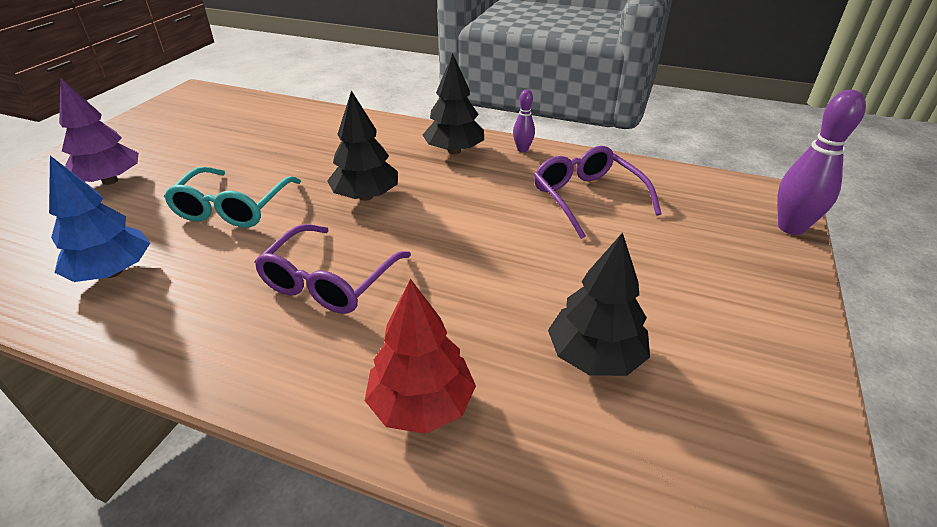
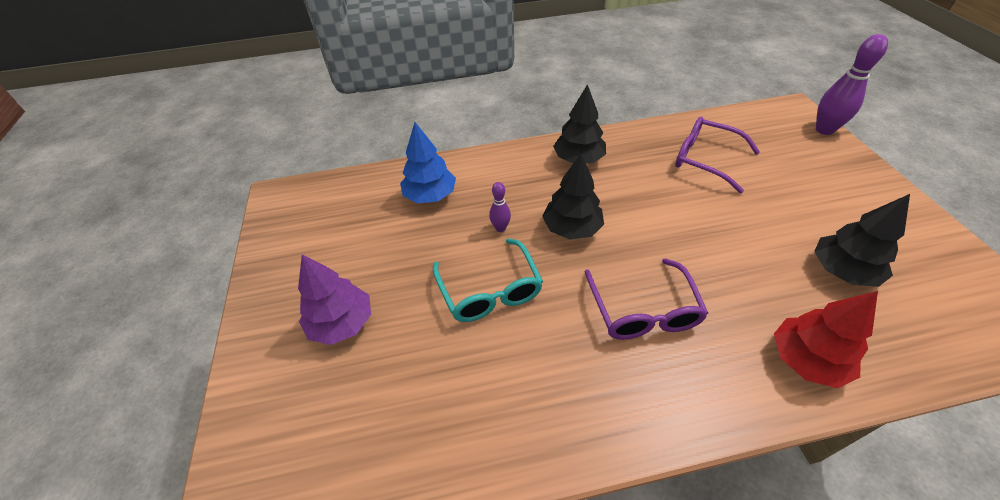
camera: 30 degrees left, 10 degrees up
(113, 272) = (479, 400): blue tree -> blue tree (430, 195)
(522, 149) = (620, 137): purple bowling pin -> purple bowling pin (500, 228)

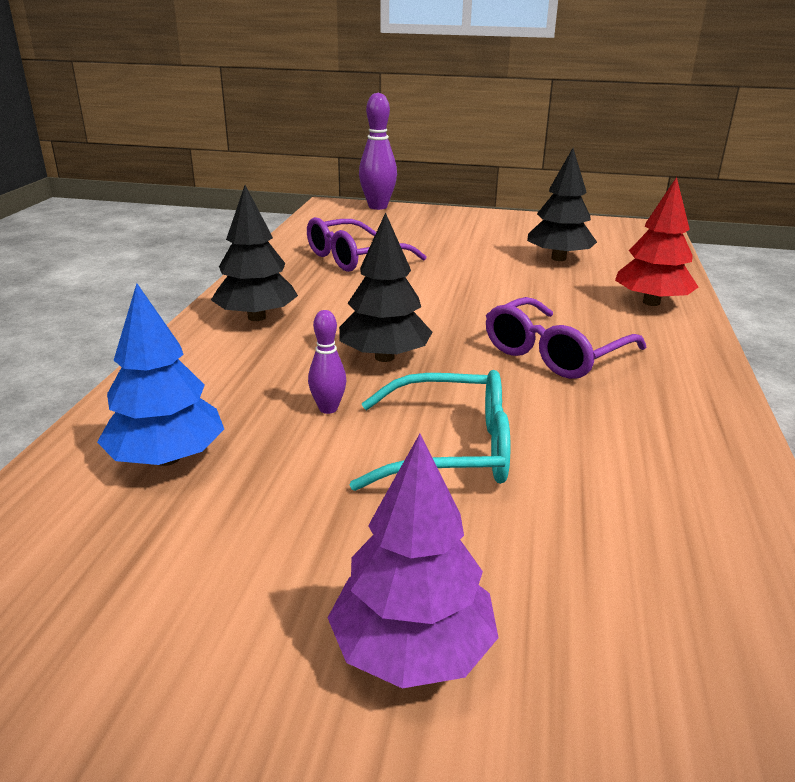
camera: 70 degrees left, 20 degrees down
(643, 311) = (554, 353): purple glasses -> purple glasses turned 120 degrees clockwise

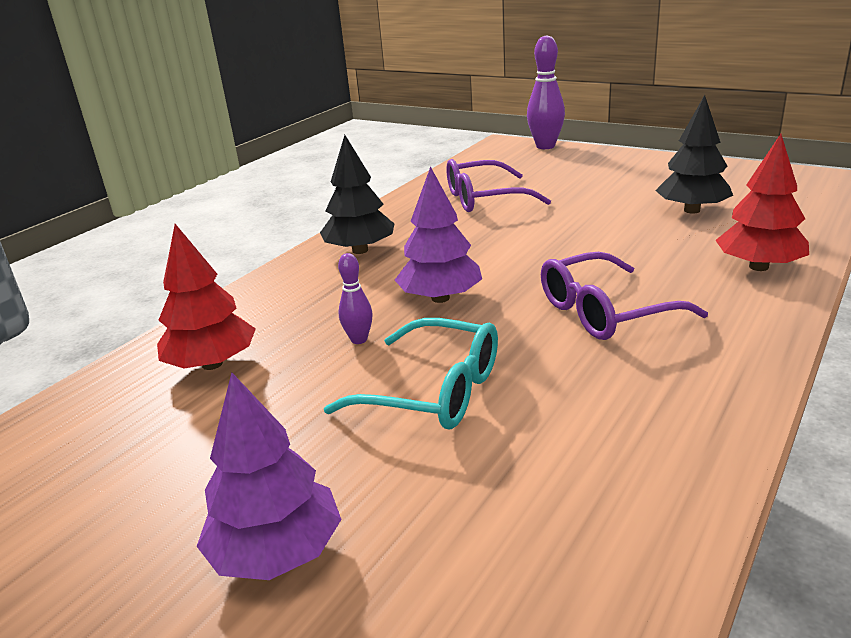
camera: 25 degrees right, 0 degrees up
(167, 458) = (212, 364): blue tree -> red tree
(384, 357) = (440, 298): black tree -> purple tree

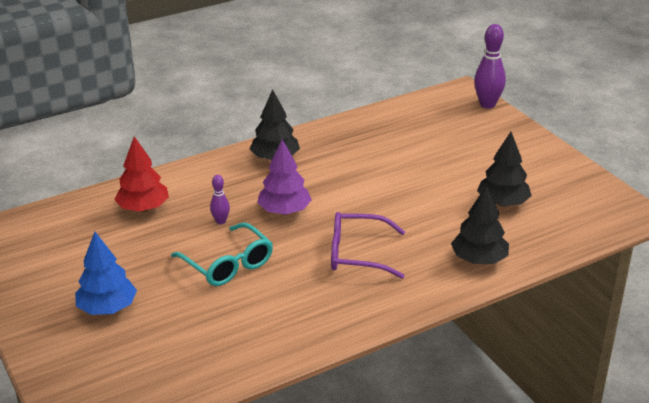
camera: 25 degrees right, 5 degrees up
(277, 552) = (107, 308): purple tree -> blue tree
(484, 199) = (389, 142): purple glasses -> none
(758, 267) = (479, 260): red tree -> black tree

